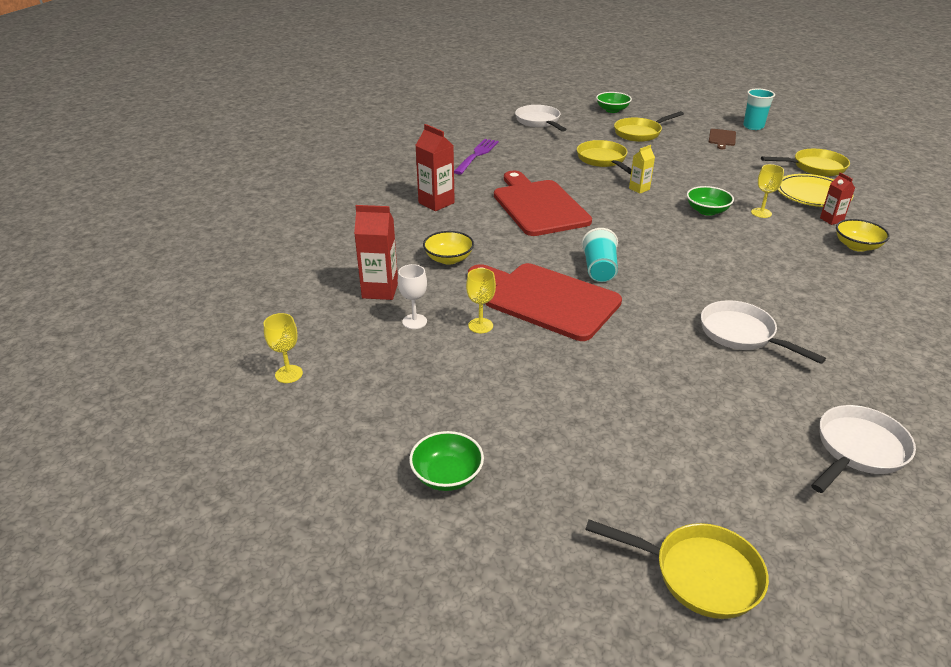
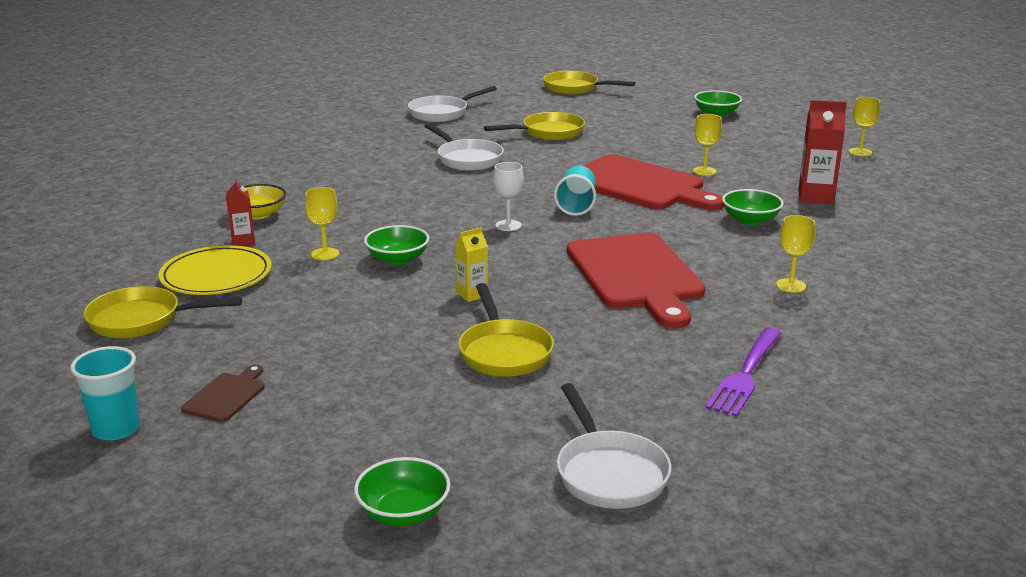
camera: 175 degrees left, 10 degrees down
(414, 321) = (768, 175): white goblet -> white goblet (508, 225)
(436, 203) = (791, 285): red carton -> yellow goblet
(448, 259) = (750, 220): yellow bowl -> green bowl
(640, 133) = (387, 420): yellow pan -> yellow pan (548, 133)

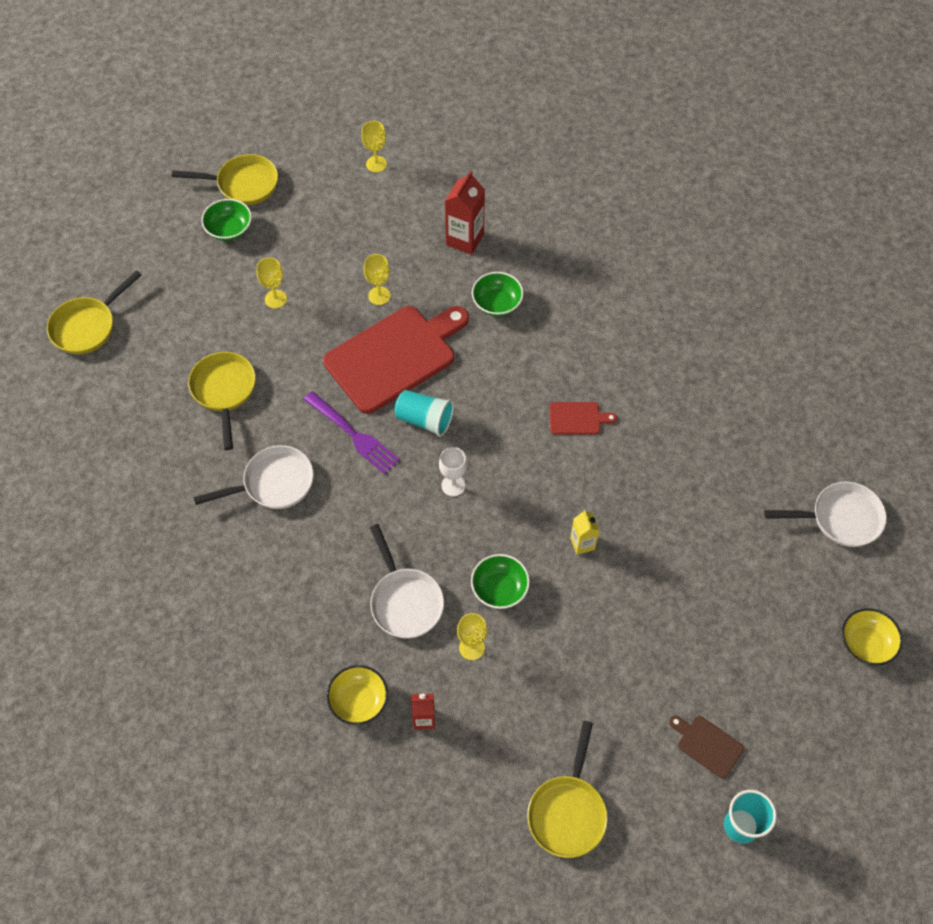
camera: 75 degrees left, 35 degrees up
(216, 276) = (493, 746): yellow plate -> none
(403, 513) = (866, 643): green bowl -> yellow bowl
(442, 113) = (115, 478): white pan -> white pan (405, 601)
(503, 352) = (680, 542): yellow pan -> yellow pan (243, 184)
(636, 275) = (577, 418): red cutting board -> red cutting board, size x0.43
(745, 374) = (740, 402): purple fork -> purple fork (353, 434)
(791, 285) = (620, 324): yellow goblet -> yellow goblet (275, 299)

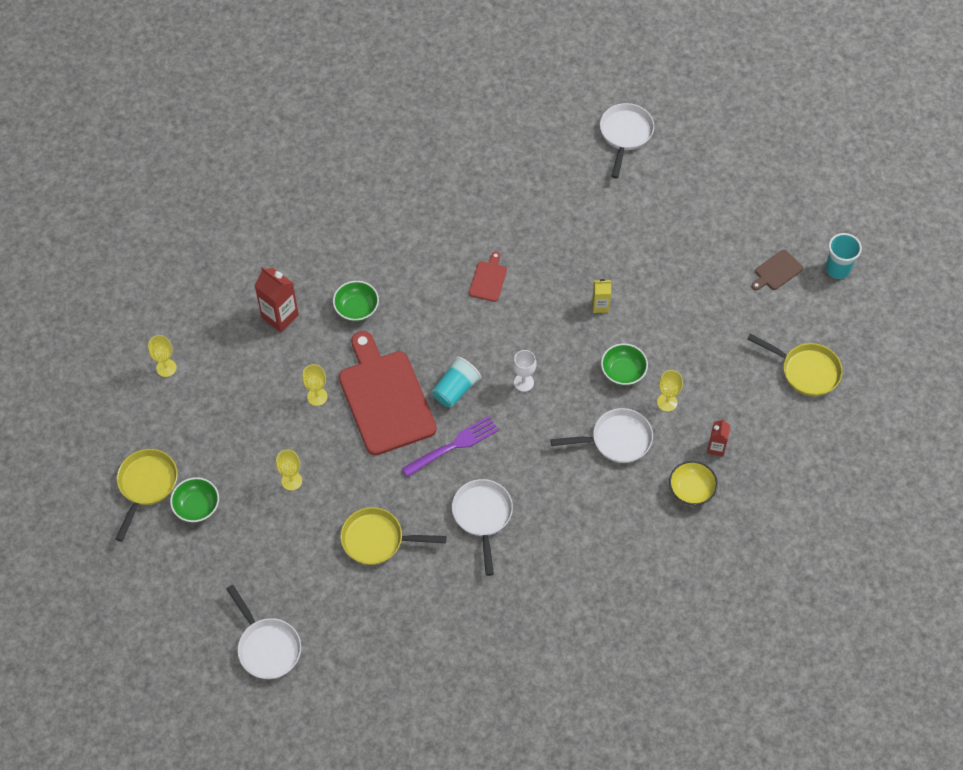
camera: 75 degrees left, 0 degrees up
(87, 326) = (267, 647): yellow pan -> white pan
(866, 643) = (725, 153): yellow bowl -> none

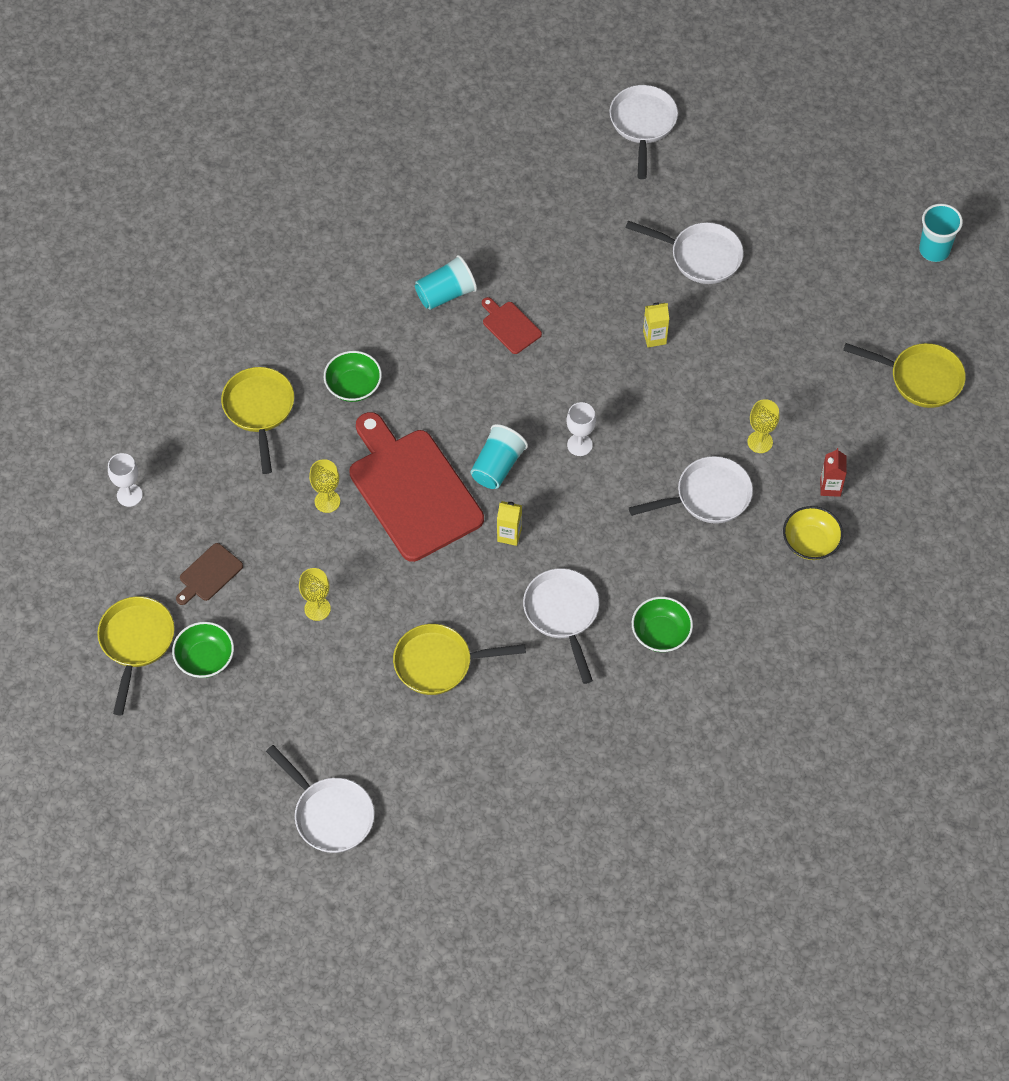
camera: 10 degrees left, 0 degrees up
(166, 368) = (129, 495): yellow goblet -> white goblet
(280, 316) = (259, 410): red carton -> yellow pan
(443, 246) = (446, 294): none -> turquoise cup
(453, 446) = (509, 535): purple fork -> yellow carton
(488, 279) = (510, 326): red cutting board -> red cutting board turned 45 degrees counterclockwise
(623, 371) = (699, 413): green bowl -> green bowl (661, 633)
(649, 246) = (700, 256): none -> white pan
(777, 271) = (861, 263): brown cutting board -> brown cutting board (209, 574)

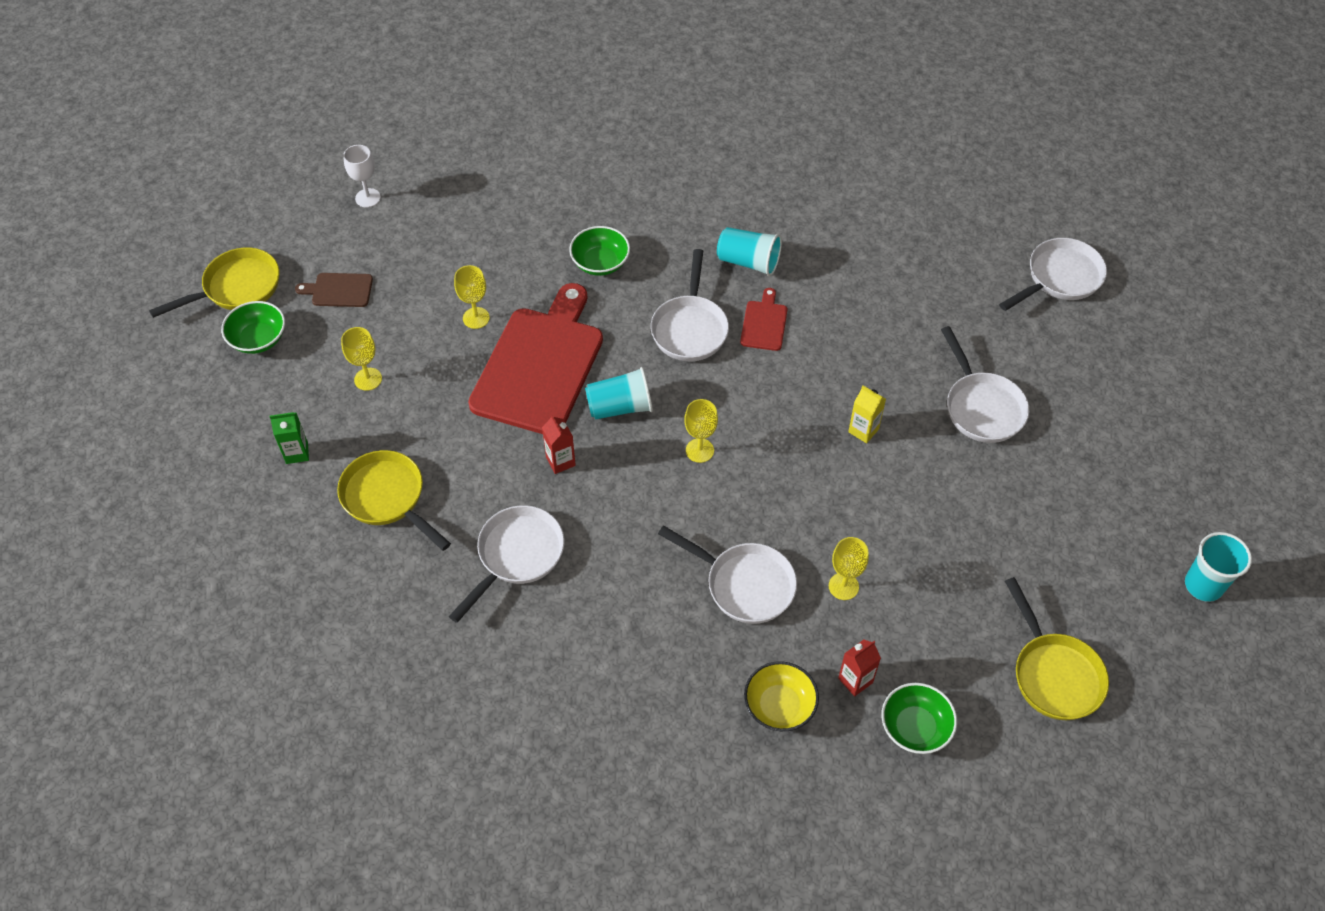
camera: 50 degrees right, 5 degrees down
(259, 410) = (519, 222): yellow pan -> none
(330, 814) = (173, 521): white pan -> white pan (690, 328)
(343, 697) = (297, 453): none -> green carton
(509, 535) = (560, 461): yellow carton -> red carton
(579, 445) = (699, 450): white goblet -> yellow goblet
(661, 633) = (566, 647): green bowl -> green bowl (915, 727)

